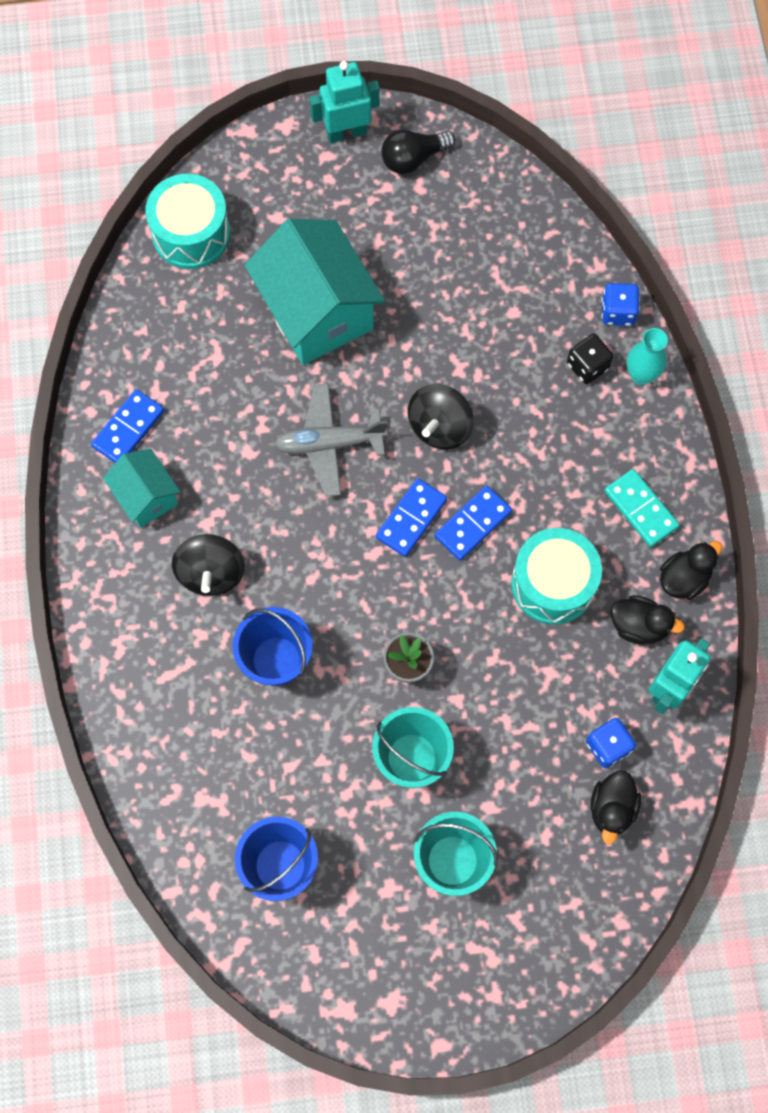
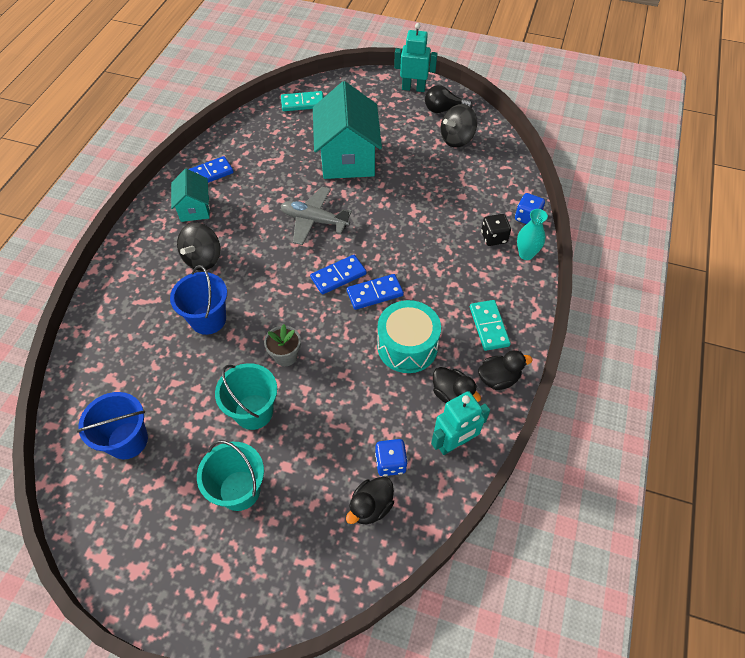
camera: 25 degrees right, 15 degrees down
(191, 233) = (302, 103): turquoise drum -> turquoise domino
(439, 427) = (384, 236): black spinning top -> black spinning top (457, 139)

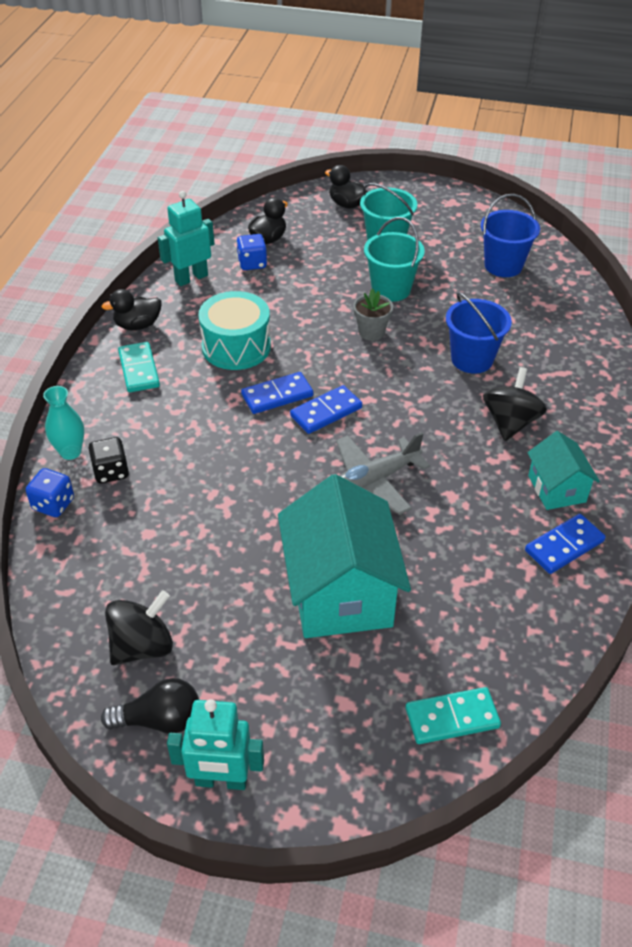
camera: 175 degrees right, 10 degrees down
(314, 221) = (373, 481): grey plane -> grey plane turned 135 degrees clockwise
(452, 395) = (189, 311): black duck -> black duck (347, 204)

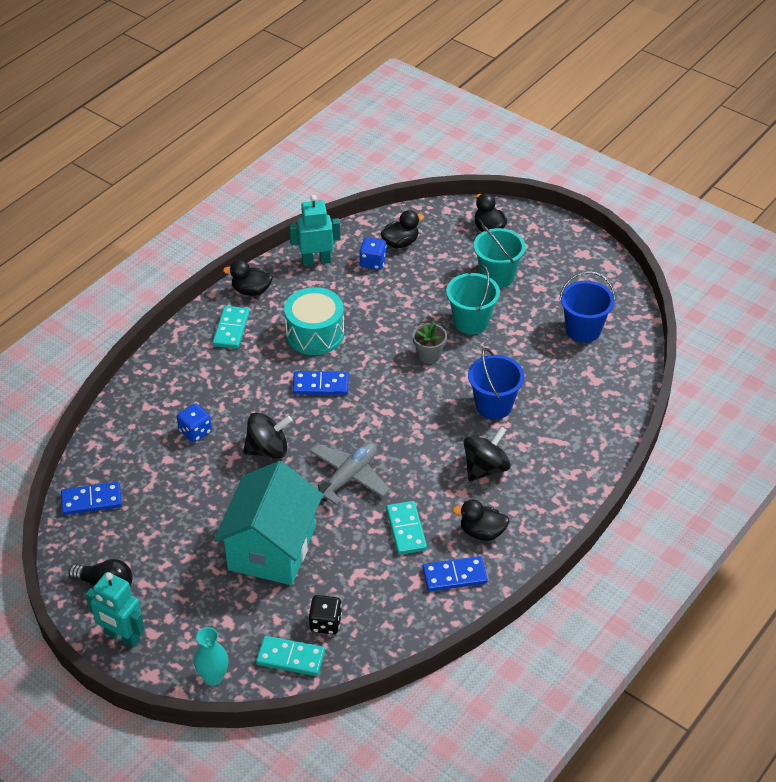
camera: 25 degrees right, 0 degrees up
(53, 504) = (116, 415): blue dice -> blue dice (195, 432)
(70, 452) = (147, 380): turquoise vase -> turquoise vase (213, 677)
(111, 472) = (167, 404): black dice -> black dice (325, 623)
(142, 646) = (121, 535): black spinning top -> black spinning top (268, 450)
(326, 412) = (349, 411): blue domino -> blue domino (91, 500)
(373, 481) = (348, 477): grey plane -> grey plane turned 135 degrees clockwise
(476, 515) = (406, 529): none -> turquoise domino
(556, 489) = (482, 532): turquoise house -> black duck

